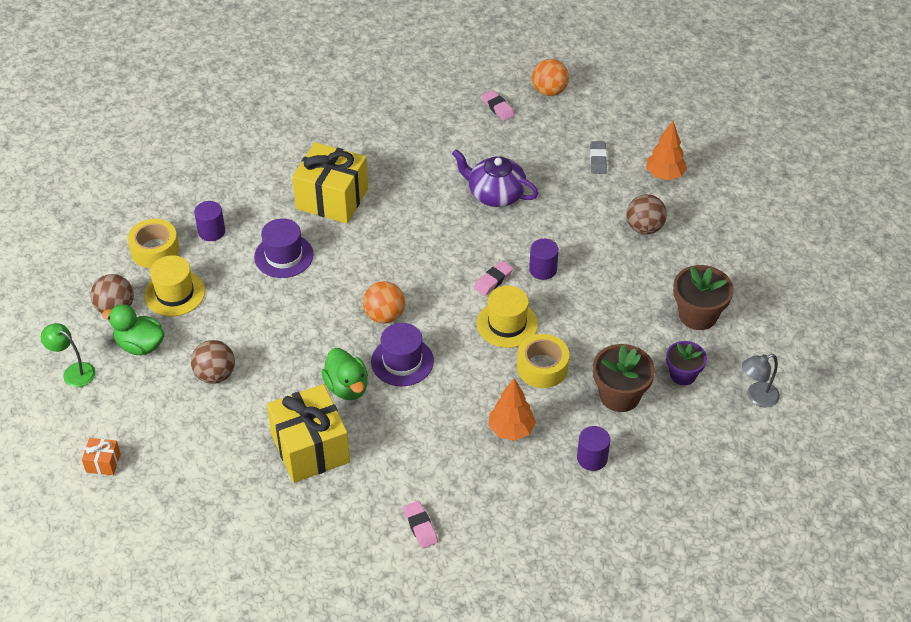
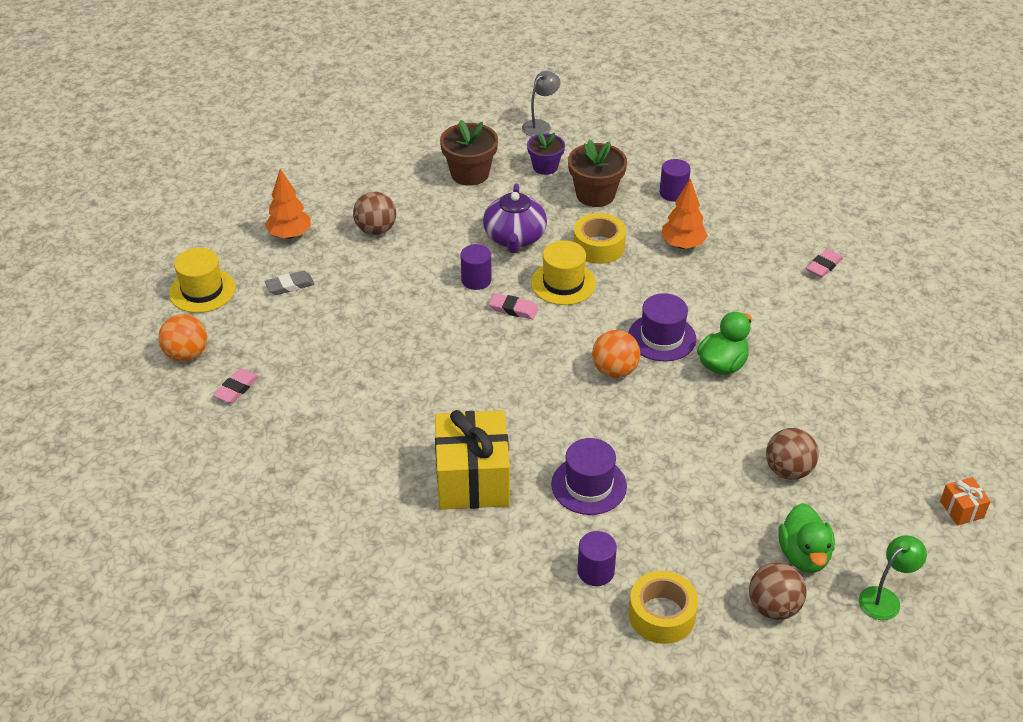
camera: 115 degrees left, 5 degrees down
(73, 372) = (885, 598): green lamp -> green lamp turned 135 degrees counterclockwise
(175, 293) = (711, 560): yellow hat -> yellow hat (202, 290)
(310, 448) = (810, 362): yellow gift -> none
(495, 194) = (386, 346): purple teapot -> purple teapot (514, 238)
(757, 397) = (540, 125): grey lamp -> grey lamp turned 90 degrees counterclockwise

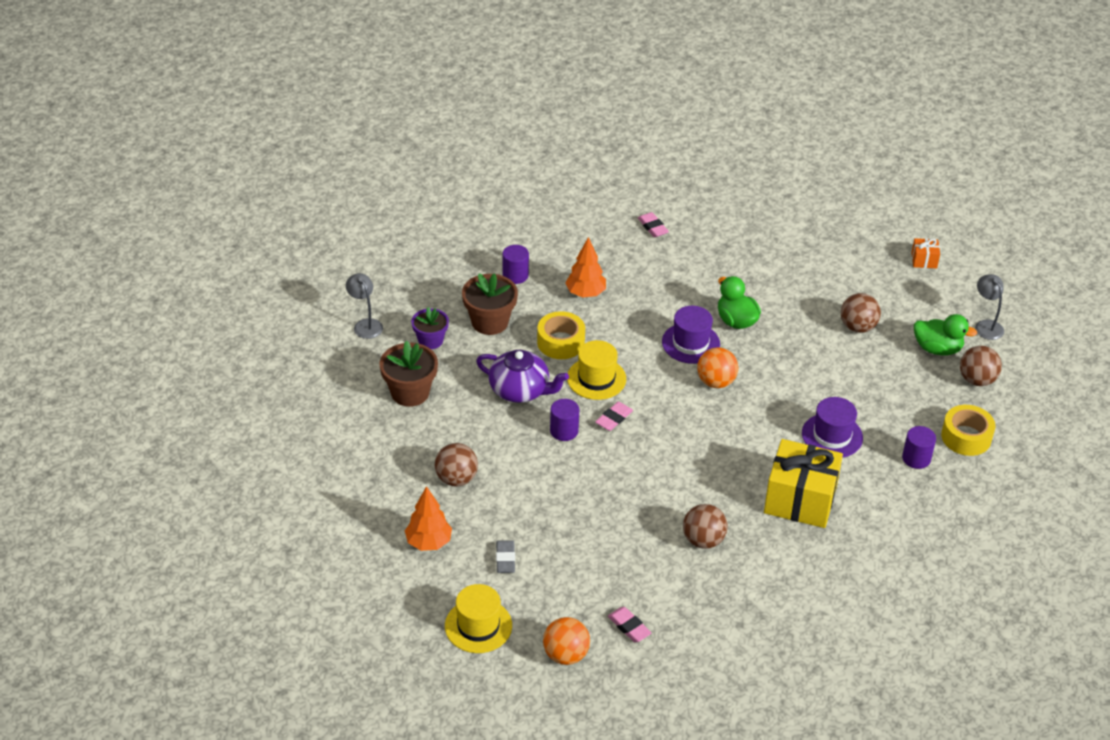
camera: 70 degrees left, 0 degrees up
(375, 415) = (703, 540): none -> brown ball
(885, 598) = (986, 325): green lamp -> grey lamp

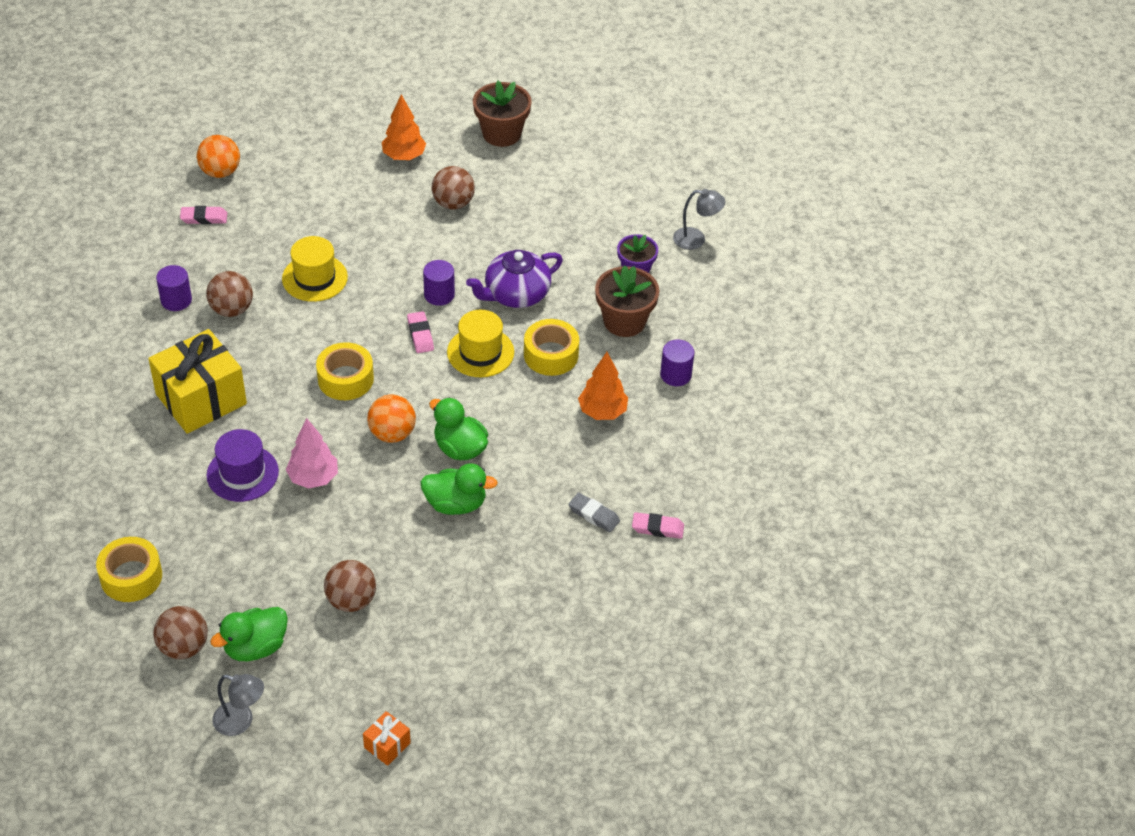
camera: 125 degrees right, 5 degrees up
(410, 392) = (581, 225): brown flower pot -> brown flower pot (501, 133)
(478, 626) = (297, 142): yellow hat -> yellow hat (314, 278)
(505, 559) = (342, 188): grey eraser -> grey eraser (594, 515)
(690, 343) = (459, 448): purple hat -> green duck
(696, 434) = (345, 379): none -> yellow tape
(794, 398) = (313, 478): none -> pink tree
(916, 458) = (151, 516): purple cylinder -> purple cylinder (176, 300)

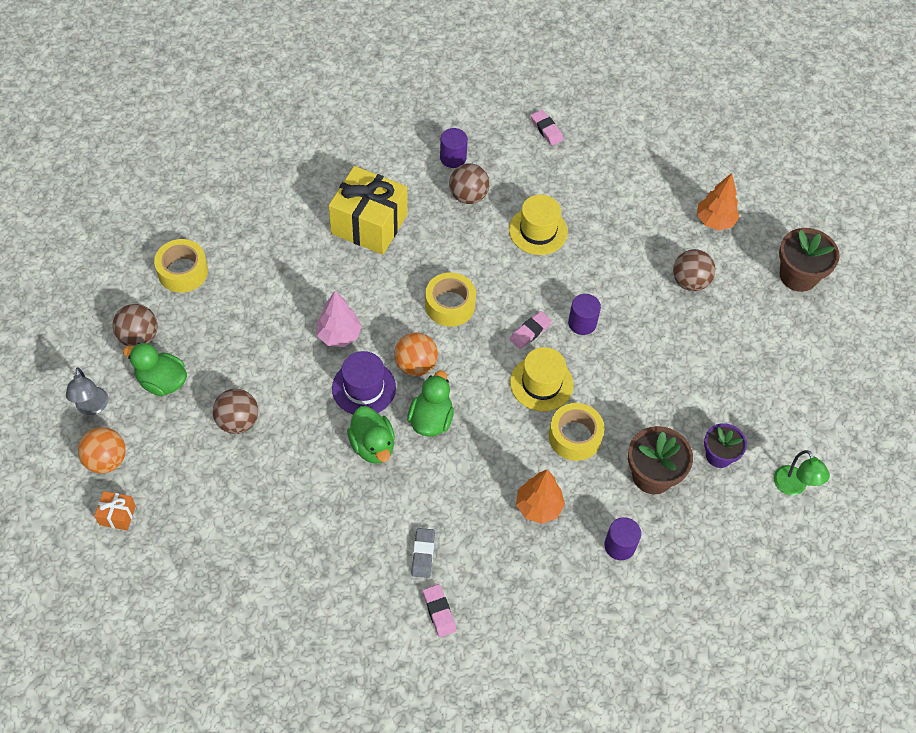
camera: 60 degrees right, 10 degrees up
(220, 172) = (601, 114): orange ball -> orange ball (106, 460)
(242, 473) = (315, 288): purple hat -> purple hat (364, 388)
(516, 294) = (623, 377): purple teapot -> none
(696, 239) = (793, 487): grey lamp -> green lamp

